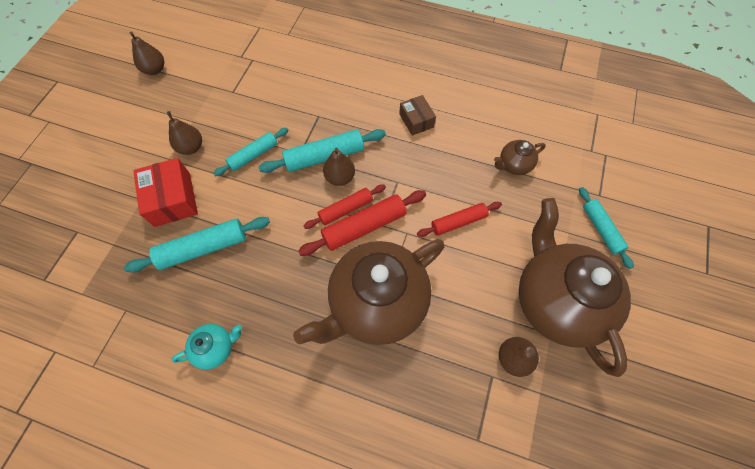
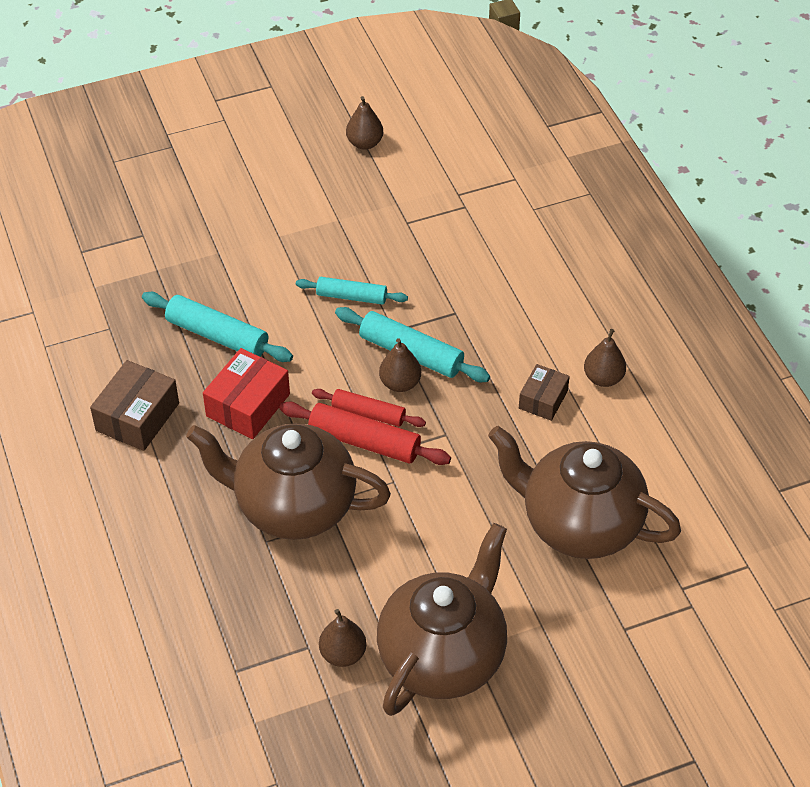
camera: 50 degrees right, 15 degrees down
(172, 199) = (241, 274): red box -> red box (248, 405)
(191, 147) = (309, 243): brown pear -> brown pear (603, 378)
(216, 348) = (137, 417): turquoise teapot -> brown box
(458, 222) = (451, 517): red rolling pin -> none
(513, 165) = (578, 524): brown teapot -> brown teapot, size x2.33
(601, 229) = (577, 653): turquoise rolling pin -> none

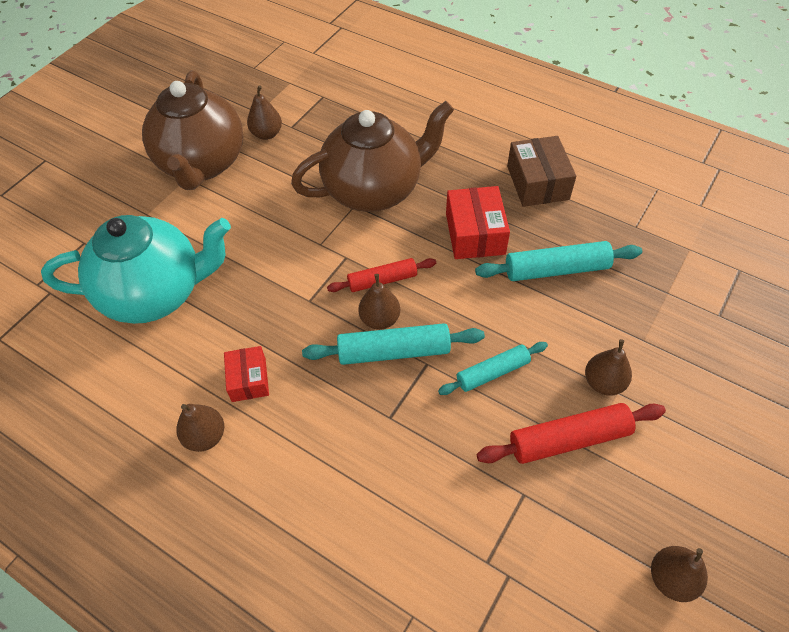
camera: 145 degrees right, 5 degrees up
(281, 246) = (603, 383): none -> brown pear
(364, 442) = (366, 258): red rolling pin -> red rolling pin (569, 439)
(543, 399) = (249, 379): brown box -> red box
(578, 524) = (156, 293): brown teapot -> turquoise teapot

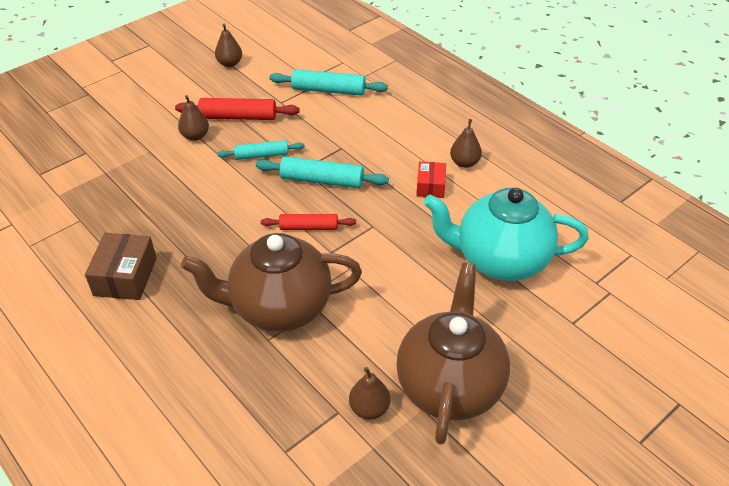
camera: 165 degrees left, 10 degrees down
(380, 319) = (323, 201): brown pear -> none
(475, 234) = (213, 245): red box -> none
(556, 269) = (169, 204): turquoise rolling pin -> turquoise rolling pin (328, 90)

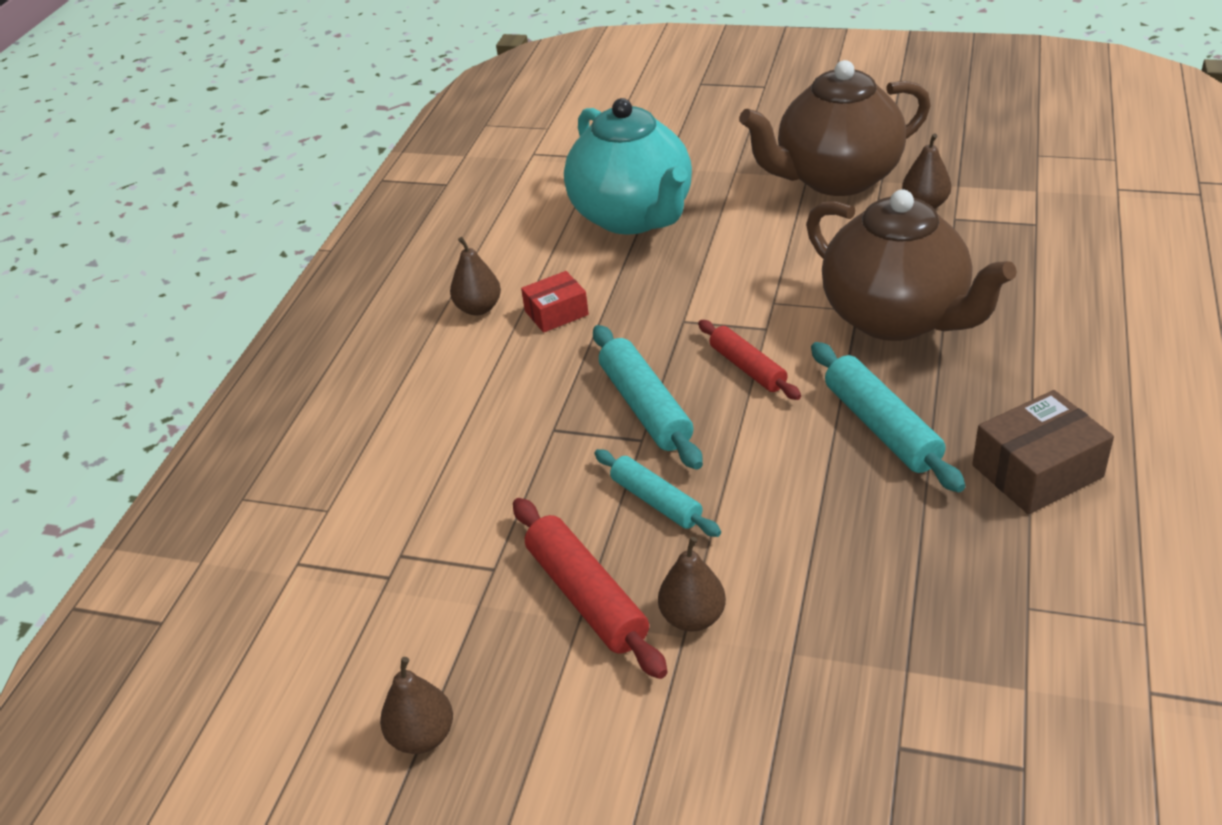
camera: 120 degrees left, 5 degrees down
(328, 90) = (407, 529): turquoise rolling pin -> turquoise rolling pin (881, 427)

